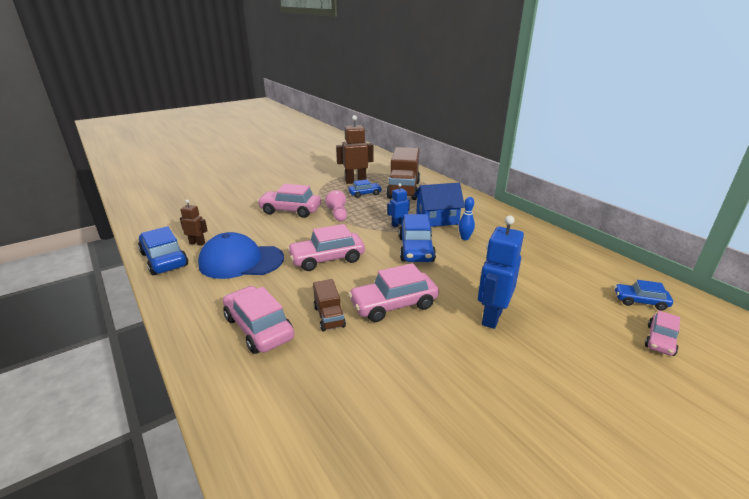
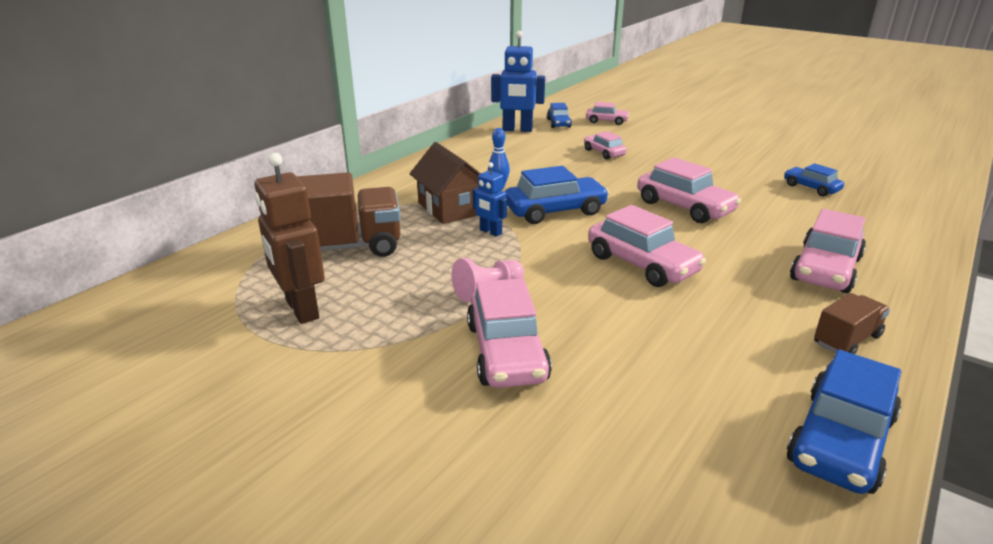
camera: 110 degrees left, 0 degrees up
(197, 243) = (745, 425): brown robot -> none
(241, 261) = (733, 338): blue cap -> none
(329, 316) = (749, 235): brown truck -> brown truck (846, 340)
(365, 194) = (373, 283): blue car -> blue car (811, 188)
(437, 219) = (451, 208): blue house -> brown house
(491, 317) = (646, 167): blue robot -> blue robot (517, 130)
(536, 303) = (604, 153): none -> pink car

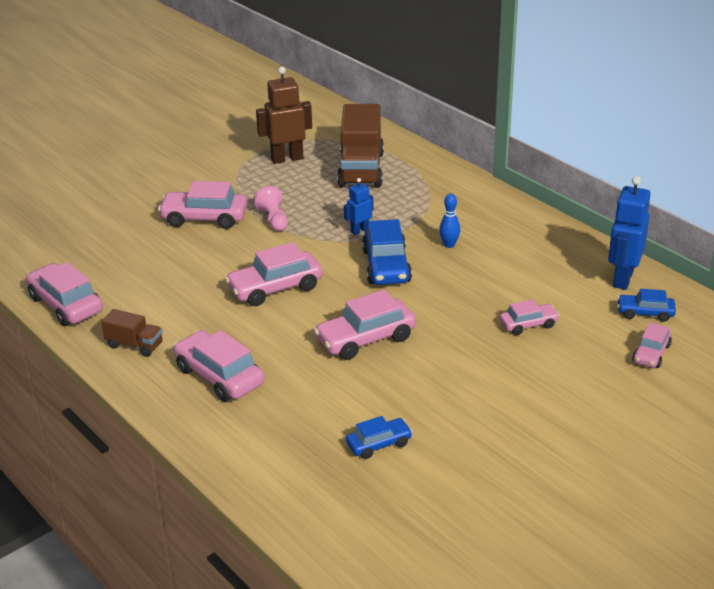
camera: 105 degrees right, 5 degrees up
(451, 208) = (412, 217): brown house -> none
(840, 440) = (66, 305): blue car -> pink car
(846, 340) = (135, 345): brown truck -> brown truck turned 45 degrees counterclockwise

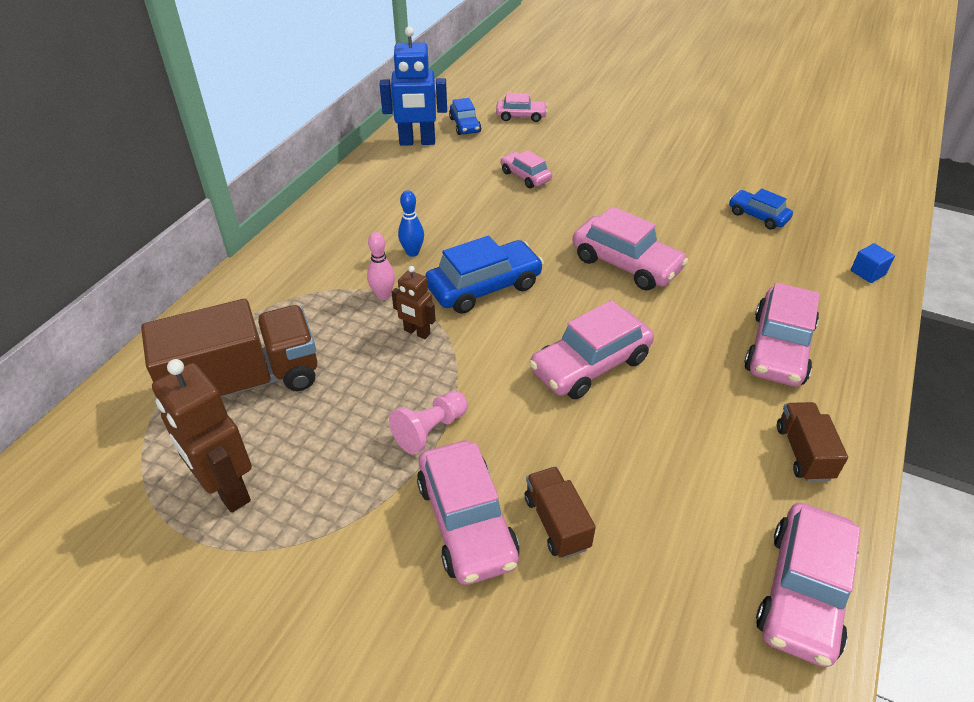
camera: 115 degrees left, 10 degrees up
(178, 243) = (556, 523): none -> brown truck
(255, 473) = (867, 273): none -> blue cube
(275, 288) = (590, 365): pink car -> pink car turned 105 degrees clockwise
(359, 230) = (416, 332): blue robot -> brown robot
(407, 225) = (383, 295): none -> pink bowling pin

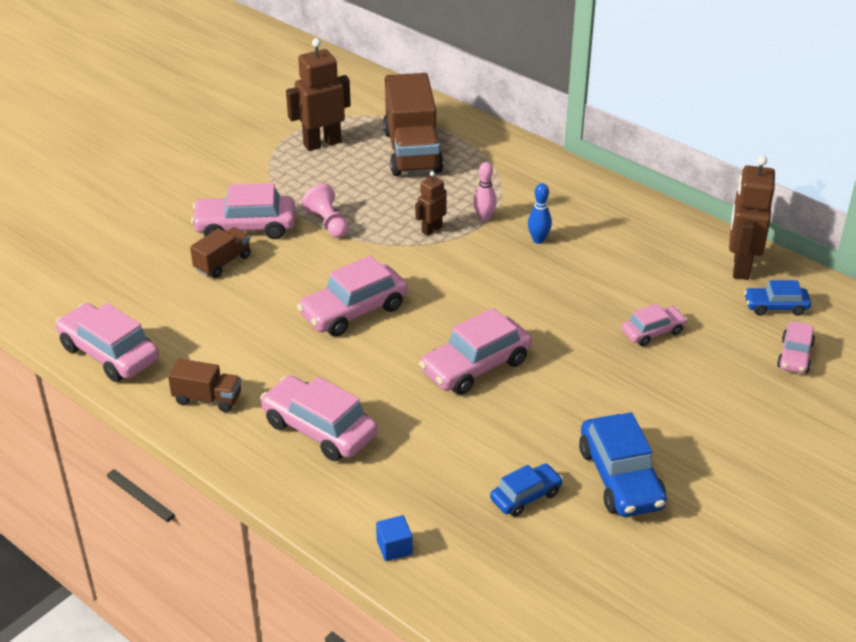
camera: 105 degrees right, 5 degrees down
(417, 142) = (740, 267): blue robot -> brown robot
(484, 287) = (474, 272): blue car -> blue car (620, 478)
(556, 523) = (222, 263): brown truck -> brown truck turned 45 degrees counterclockwise
(590, 365) = (353, 311): pink car -> pink car turned 105 degrees counterclockwise

